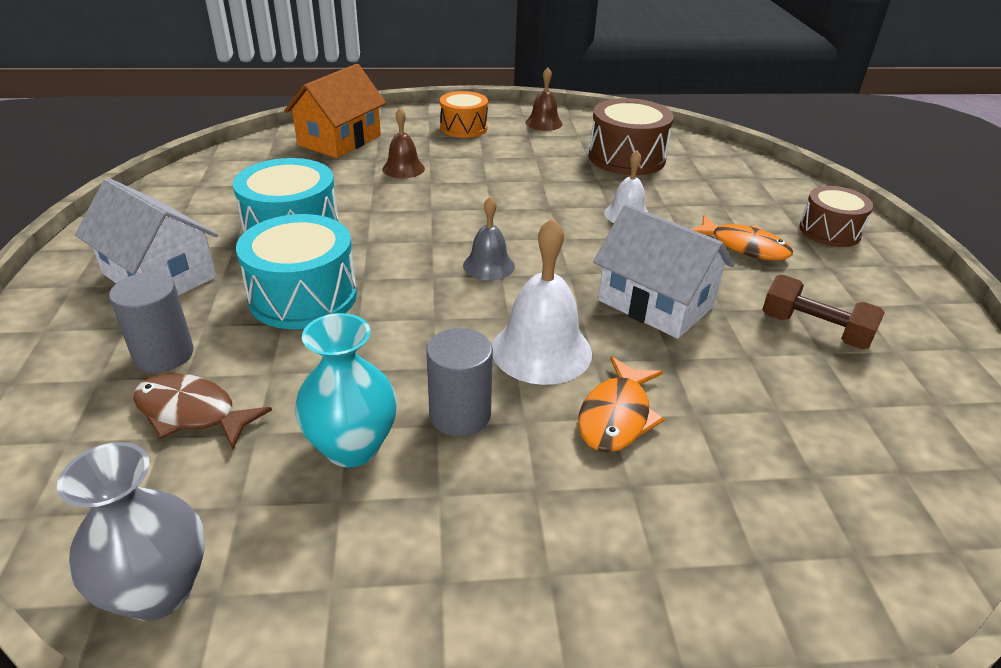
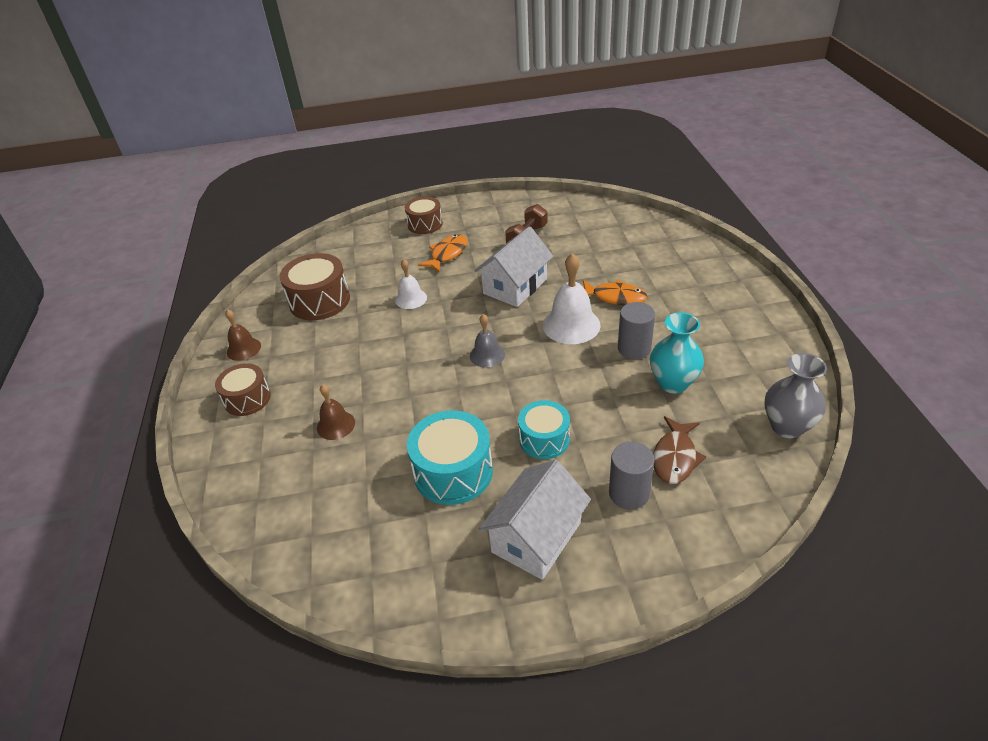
camera: 90 degrees left, 5 degrees up
(303, 296) = (544, 439): turquoise drum -> turquoise drum, size x0.66
(339, 140) = (268, 486): orange house -> none
(463, 128) = (247, 399): orange drum -> brown drum

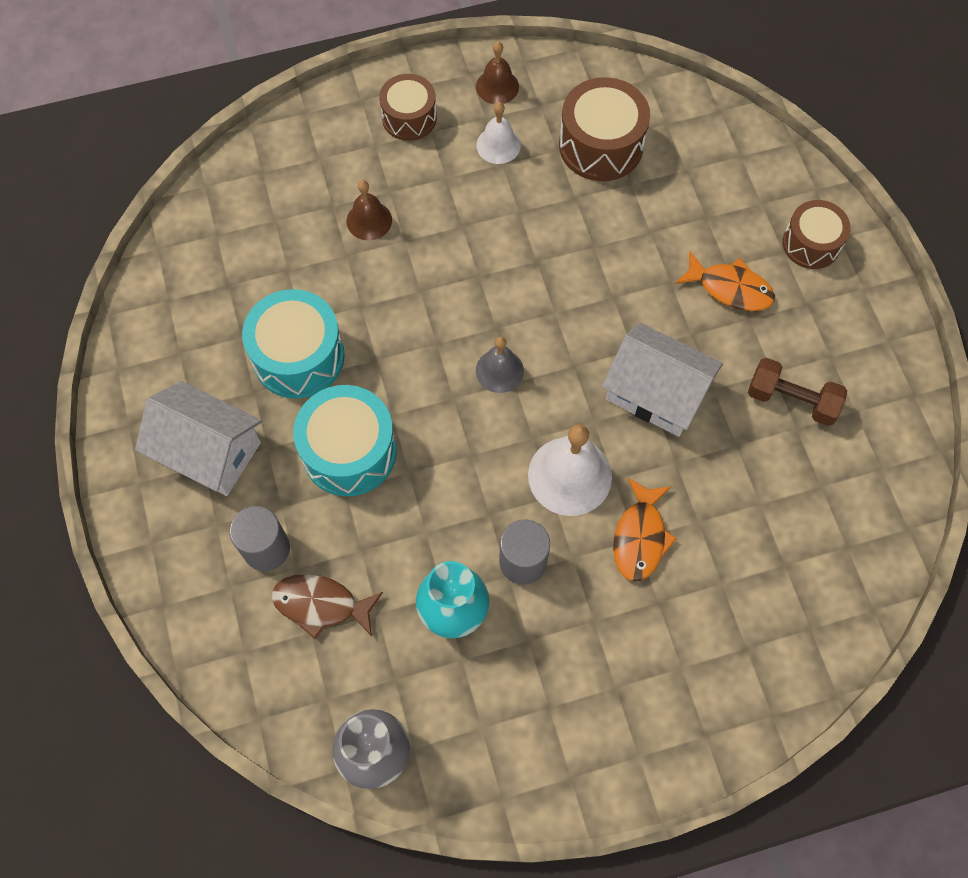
camera: 80 degrees right, 25 degrees up
(411, 299) = (614, 257): white bell -> white bell (498, 145)
(544, 439) = (349, 451): turquoise drum -> turquoise drum, size x1.53

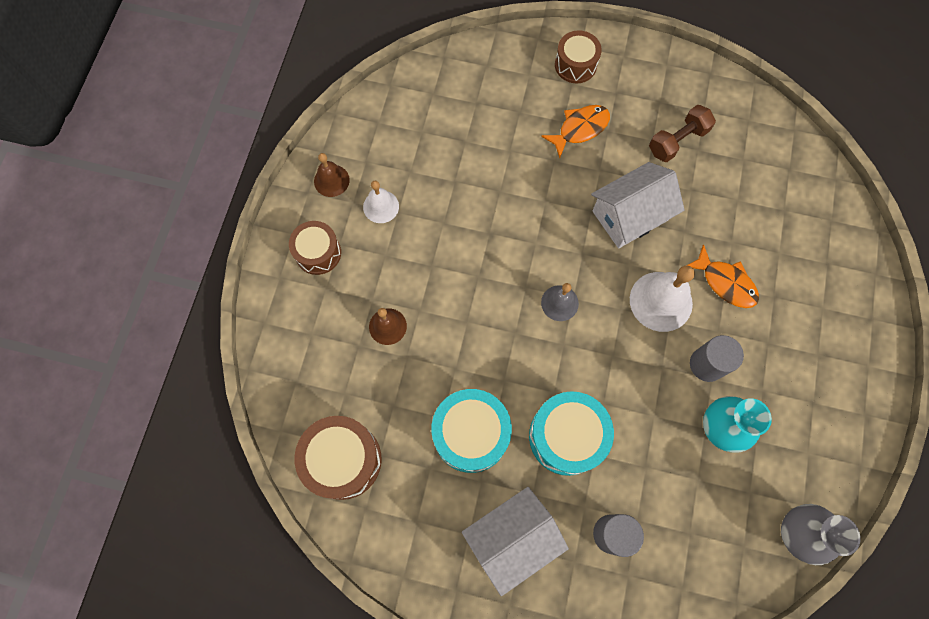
camera: 60 degrees left, 5 degrees up
(321, 605) = (673, 516): brown fish -> none
(601, 145) = (424, 142): brown drum -> brown drum (343, 460)

